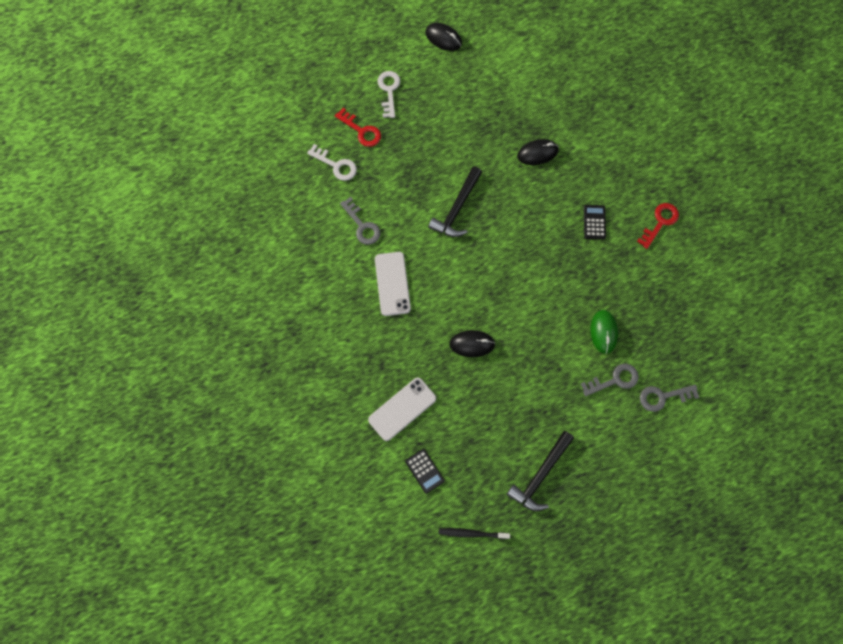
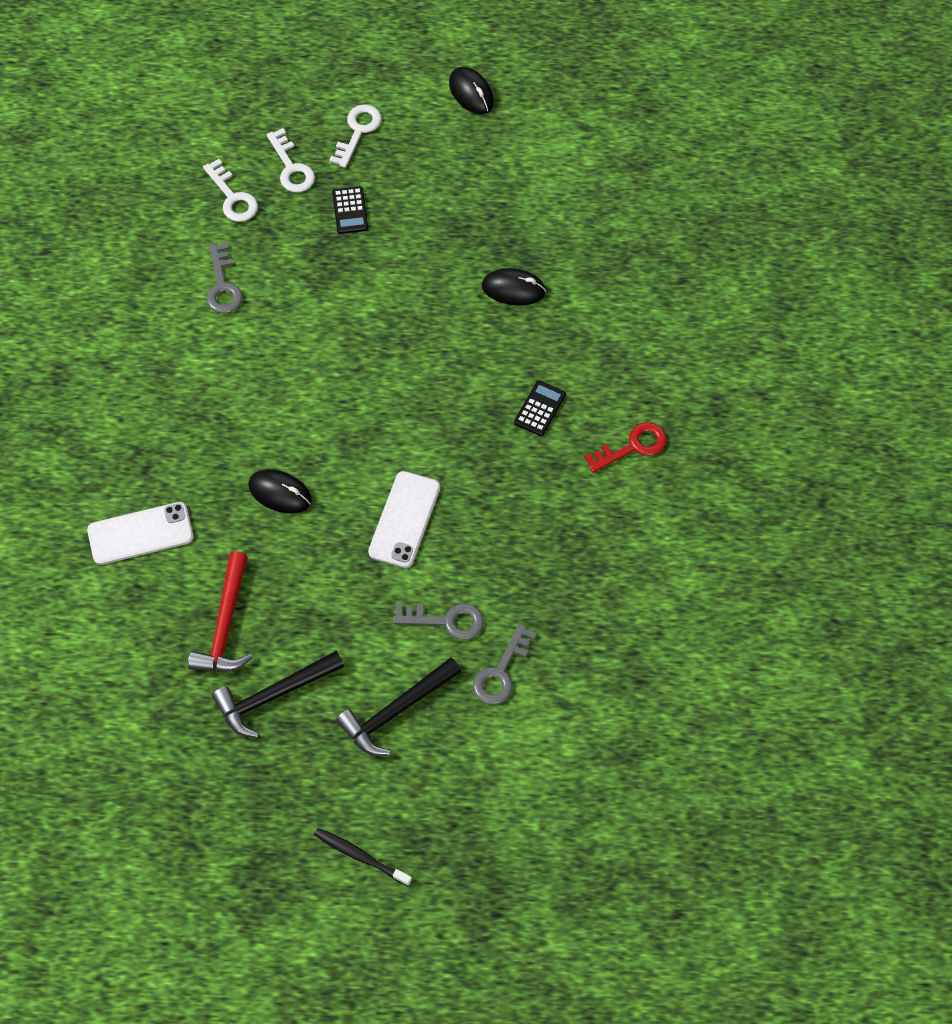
camera: 25 degrees right, 10 degrees down
(361, 131) = (291, 167): red key -> white key
(392, 284) = (219, 374): white phone -> white phone (404, 519)
(424, 471) = (124, 622): black calculator -> black calculator (350, 210)
(457, 208) = (361, 315): black hammer -> black hammer (396, 711)
(471, 533) = (139, 726): black toothbrush -> black toothbrush (360, 856)
(486, 444) = (225, 625): none -> red hammer
(603, 332) = (468, 554): green mouse -> none
(663, 397) = (501, 672): grey key -> grey key turned 75 degrees counterclockwise

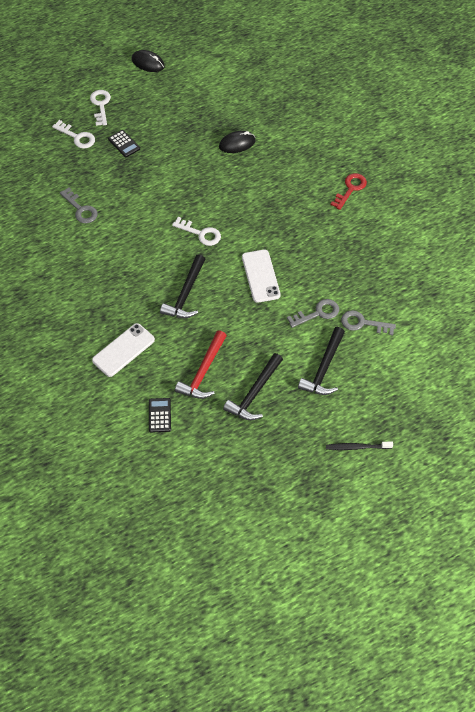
camera: 30 degrees left, 5 degrees down
(225, 625) = (203, 372): red hammer -> red hammer turned 45 degrees clockwise
(232, 197) = (55, 164): white key -> white key (200, 233)
(280, 493) = (185, 294): black mouse -> black hammer
(501, 672) = (363, 323): grey key -> grey key turned 105 degrees clockwise
(540, 409) = (291, 193): black calculator -> black calculator (159, 415)

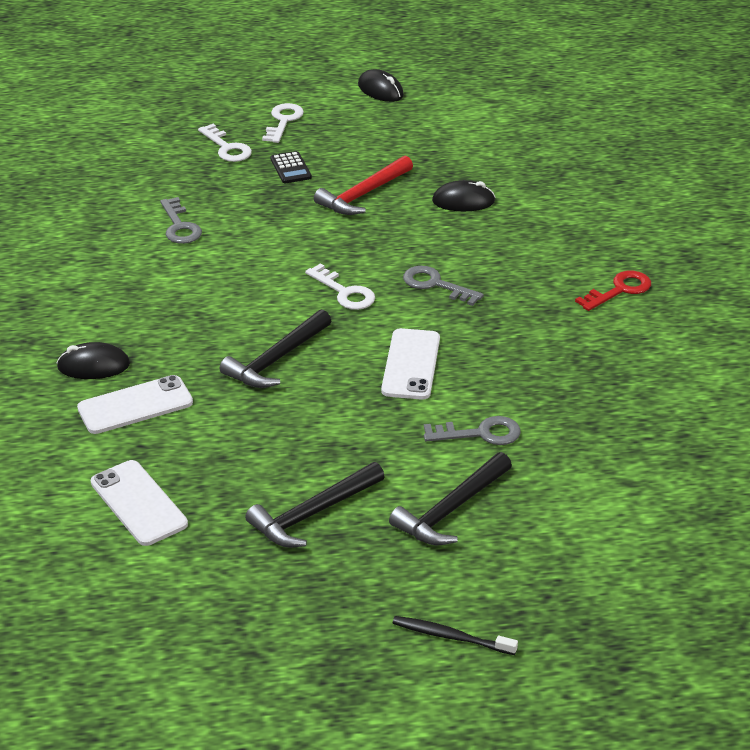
camera: 20 degrees right, 20 degrees down
(85, 329) = (93, 366): none -> black mouse
(159, 415) = (139, 503): black calculator -> white phone
(203, 372) = (244, 464): red hammer -> red hammer (363, 195)
(363, 323) = (552, 465): grey key -> grey key (436, 285)

